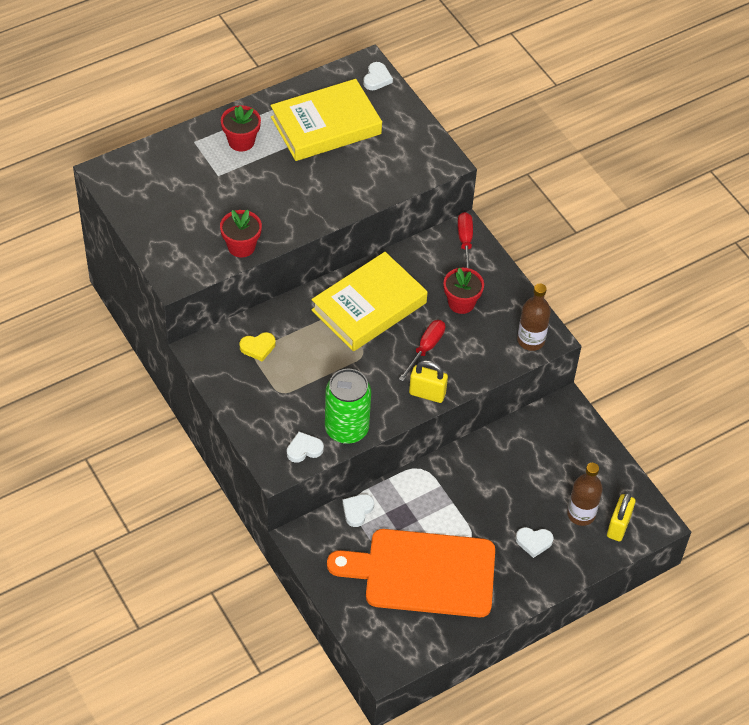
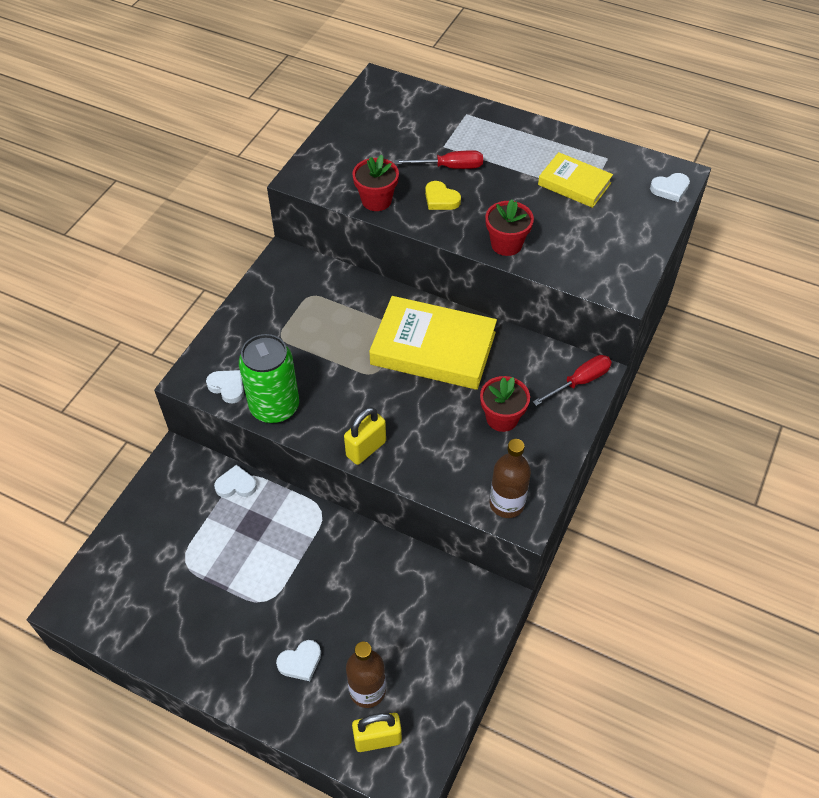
camera: 60 degrees right, 0 degrees up
(241, 141) = (497, 141): red flower pot -> red flower pot (506, 244)
(258, 347) = (318, 295): yellow heart -> yellow heart (441, 199)
(326, 126) = (574, 184): yellow book -> yellow book, size x0.57
(423, 573) = (198, 579): orange cutting board -> none
(425, 348) = (420, 419): red screwdriver -> red screwdriver (449, 167)
(427, 393) = (366, 449): yellow padlock -> yellow padlock turned 60 degrees clockwise
(534, 542) = (300, 662): white heart -> white heart turned 90 degrees counterclockwise

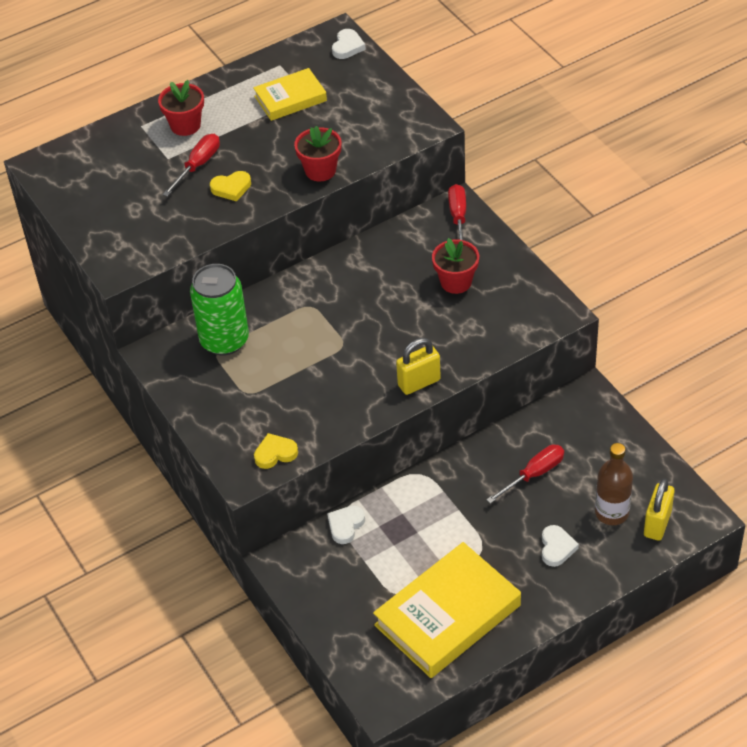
camera: 55 degrees left, 5 degrees down
(227, 387) = (275, 453): white heart -> yellow heart
(274, 407) = (325, 428): green can -> green can (224, 340)
(366, 449) = (419, 382): yellow padlock -> yellow padlock turned 75 degrees clockwise
(373, 601) = (534, 474): none -> red screwdriver
(376, 200) = (194, 230): red flower pot -> red flower pot (185, 125)
(433, 348) = (349, 293): yellow book -> yellow book (447, 615)
(507, 503) = (539, 317): brown bottle -> none

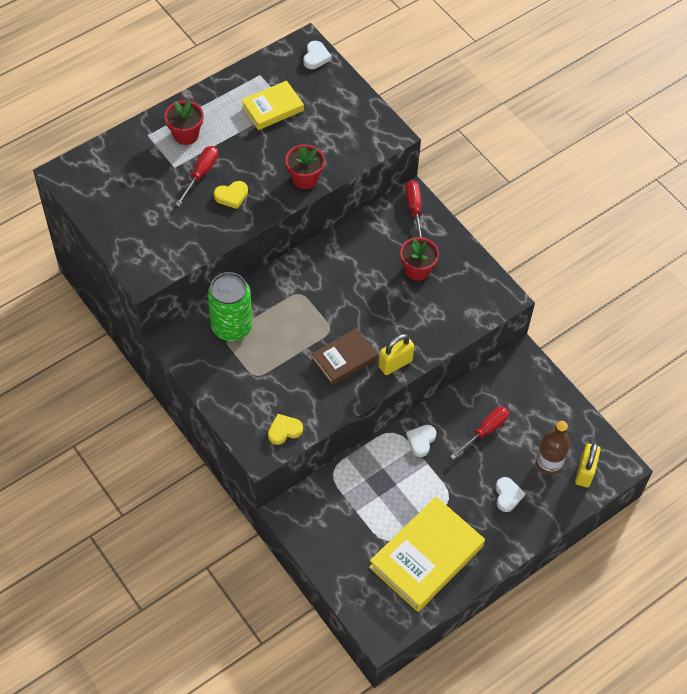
camera: 10 degrees left, 10 degrees up
(345, 525) = (338, 480): white heart -> white heart (421, 441)
(357, 377) = (344, 359): none -> brown book

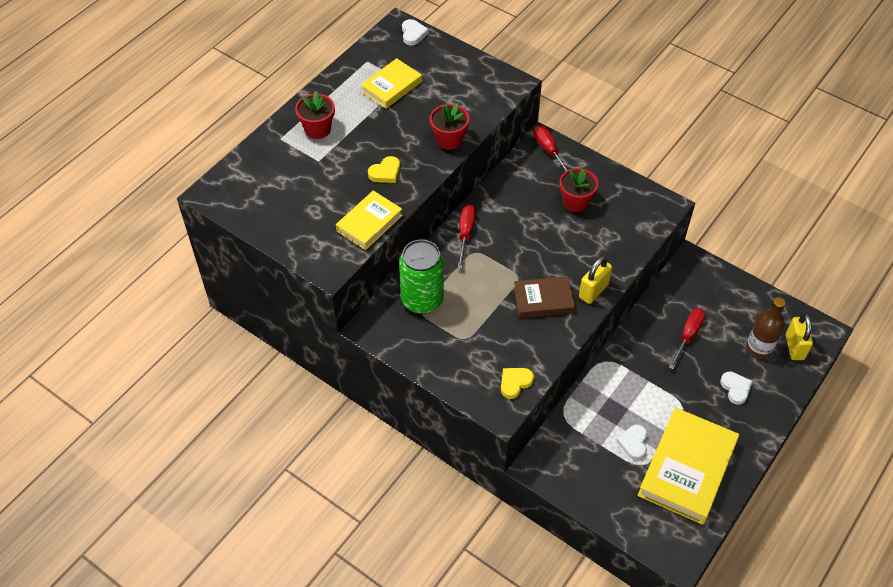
camera: 15 degrees left, 5 degrees down
(197, 242) = (369, 223): none -> yellow book
(201, 174) = (347, 160): red screwdriver -> red screwdriver (465, 234)
(344, 359) = (543, 300): brown book -> brown book turned 45 degrees clockwise
(421, 441) = (633, 361): white heart -> white heart (633, 443)

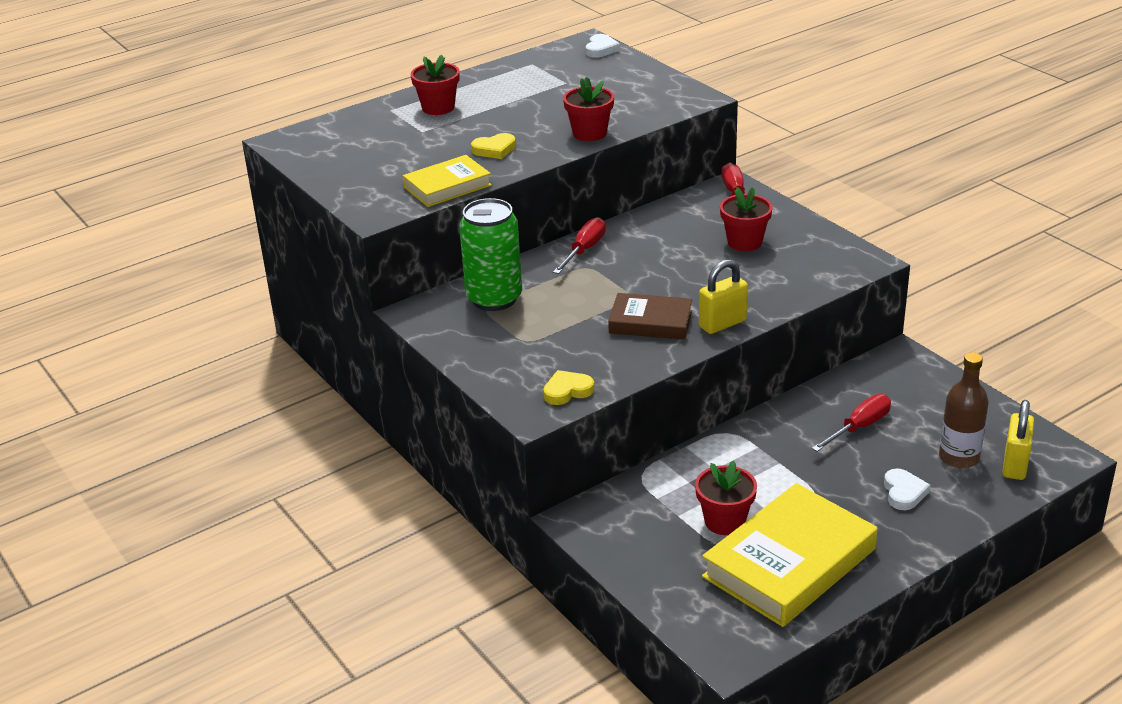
camera: 20 degrees right, 20 degrees down
(391, 87) = (548, 85): yellow book -> none
(633, 443) = (725, 521): white heart -> red flower pot

